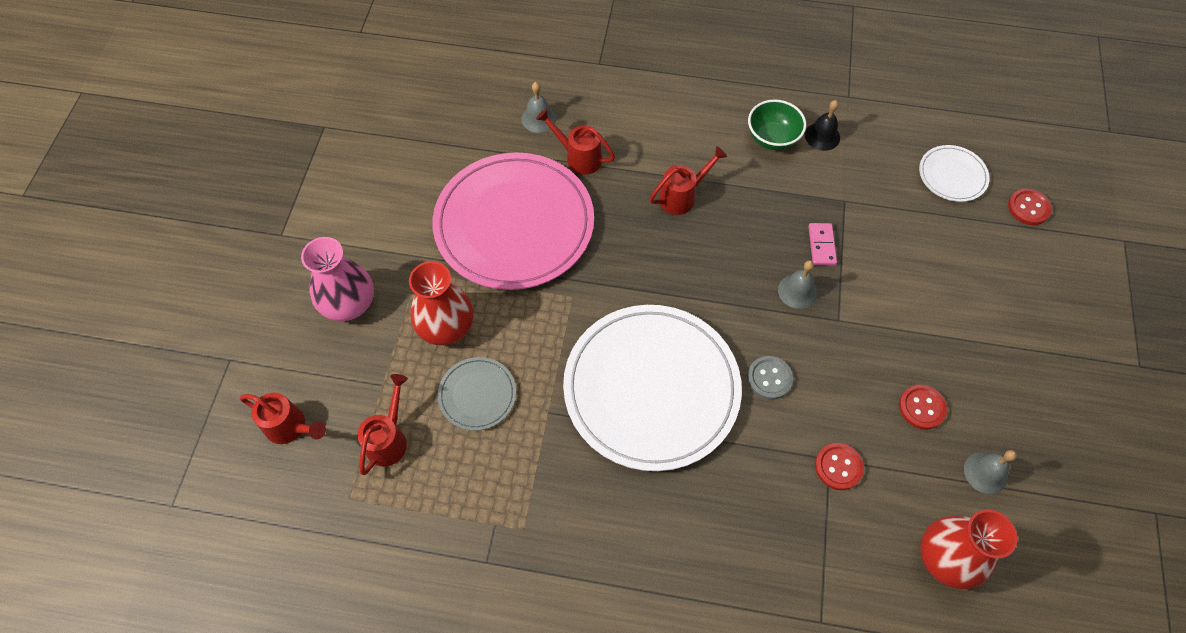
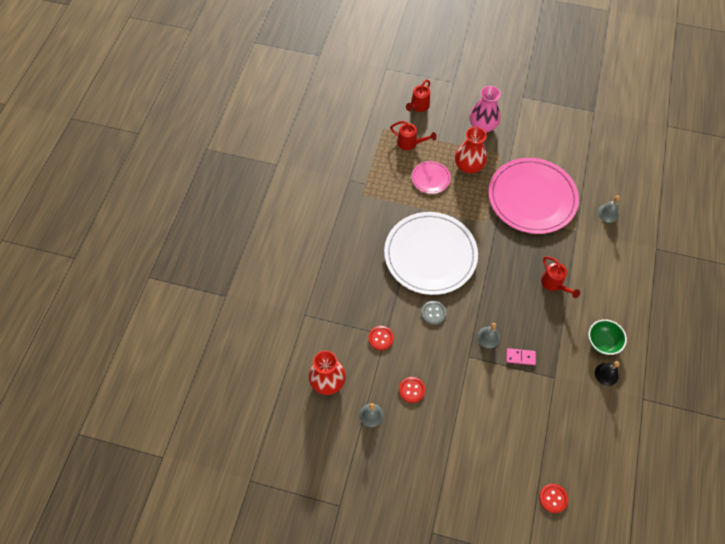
camera: 95 degrees right, 0 degrees up
(477, 395) = (430, 178): grey plate -> pink plate
(578, 157) = (580, 232): red watering can -> none
(952, 175) = (578, 453): white plate -> none

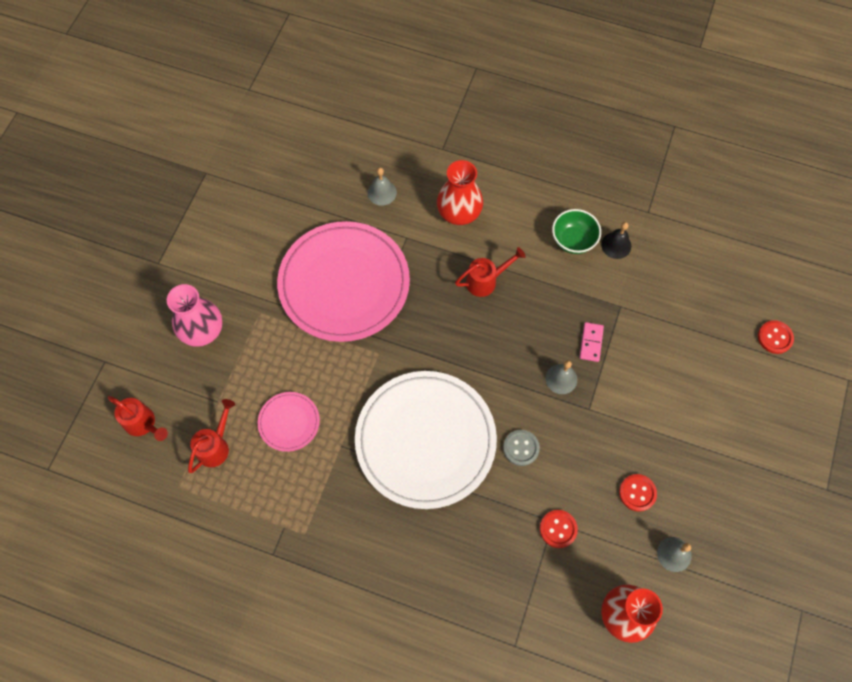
camera: 85 degrees left, 5 degrees up
(468, 166) = (275, 362): red vase -> red vase (459, 213)

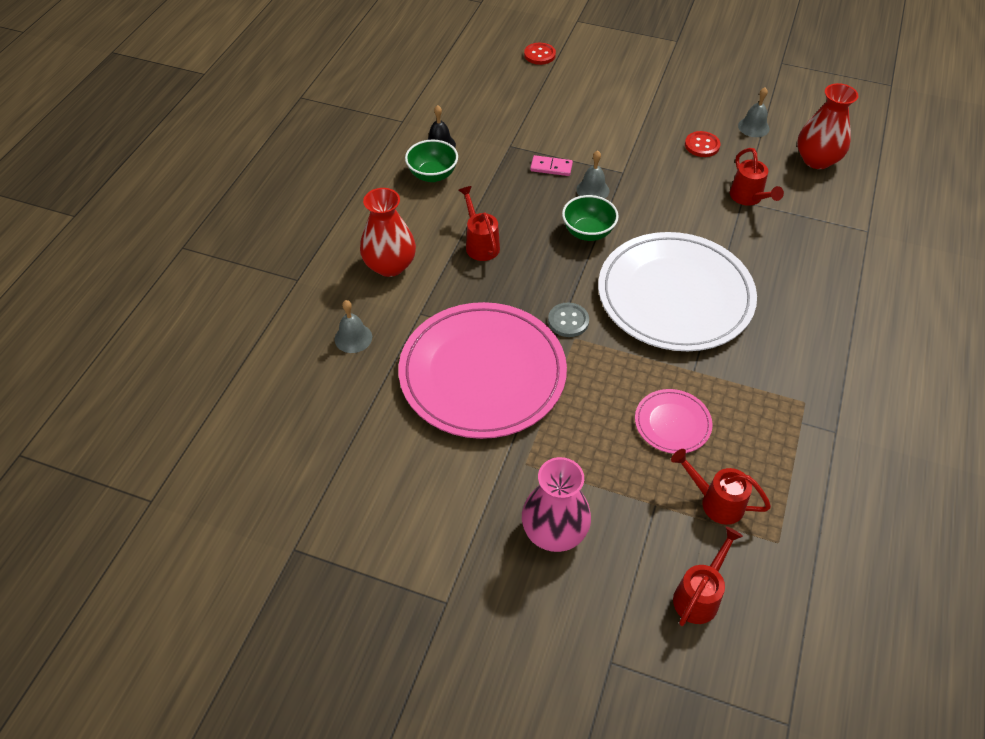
camera: 90 degrees left, 15 degrees down
(503, 371) = (588, 232): none -> green bowl
(521, 448) = (671, 221): grey button -> grey button (568, 321)
(558, 529) = (748, 198): red button -> red watering can

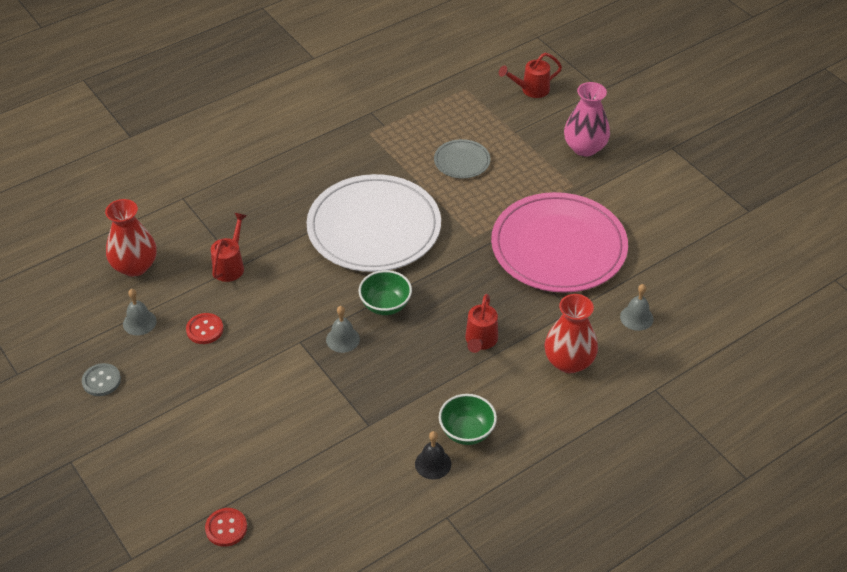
camera: 145 degrees left, 5 degrees down
(551, 167) = (354, 380): pink domino -> none
(568, 321) = (467, 249): grey button -> grey button (101, 381)
(672, 423) = (462, 161): pink plate -> grey plate
(716, 502) = (479, 117): red watering can -> none

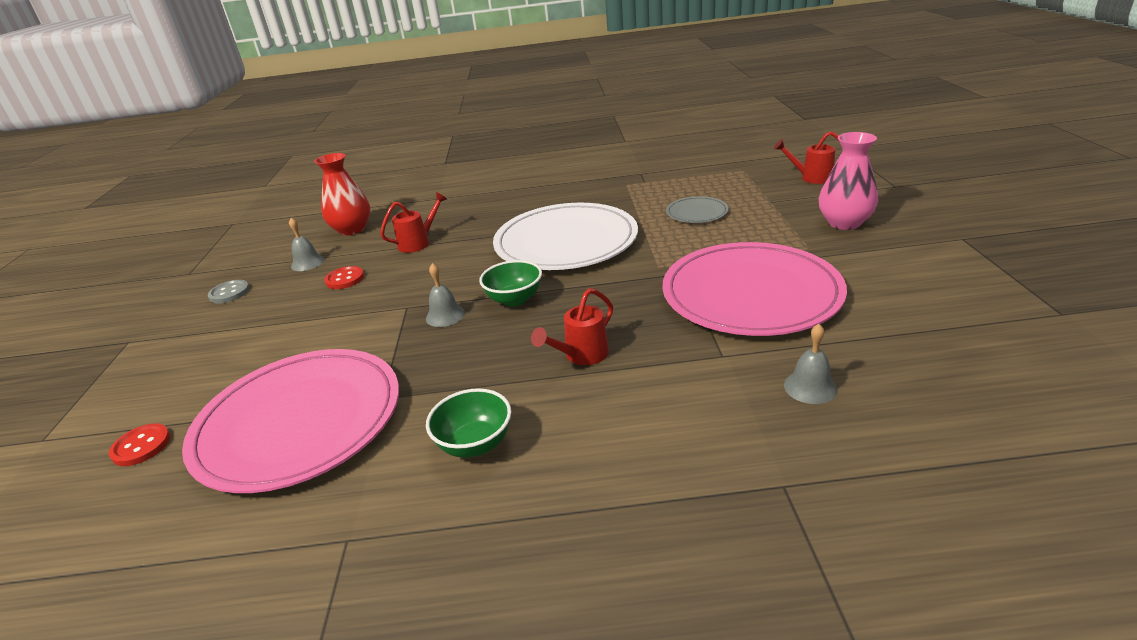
camera: 35 degrees right, 15 degrees down
(327, 465) = (299, 422): none -> pink plate
(433, 464) = (401, 465): black bell -> none
(569, 362) = (674, 408): red vase -> none

